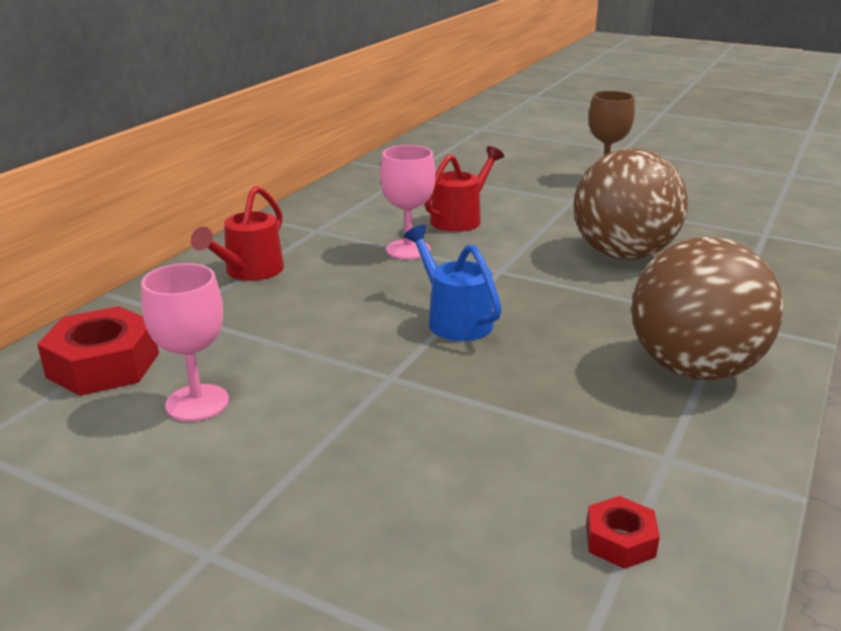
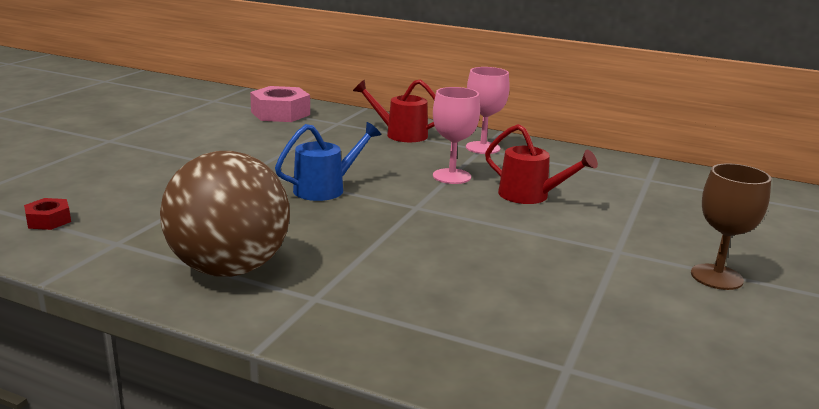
camera: 85 degrees right, 5 degrees down
(103, 365) = (280, 113): red nut -> pink nut
(197, 403) = (235, 132): pink goblet -> pink goblet (483, 148)
(623, 254) = (467, 263): brown ball -> none

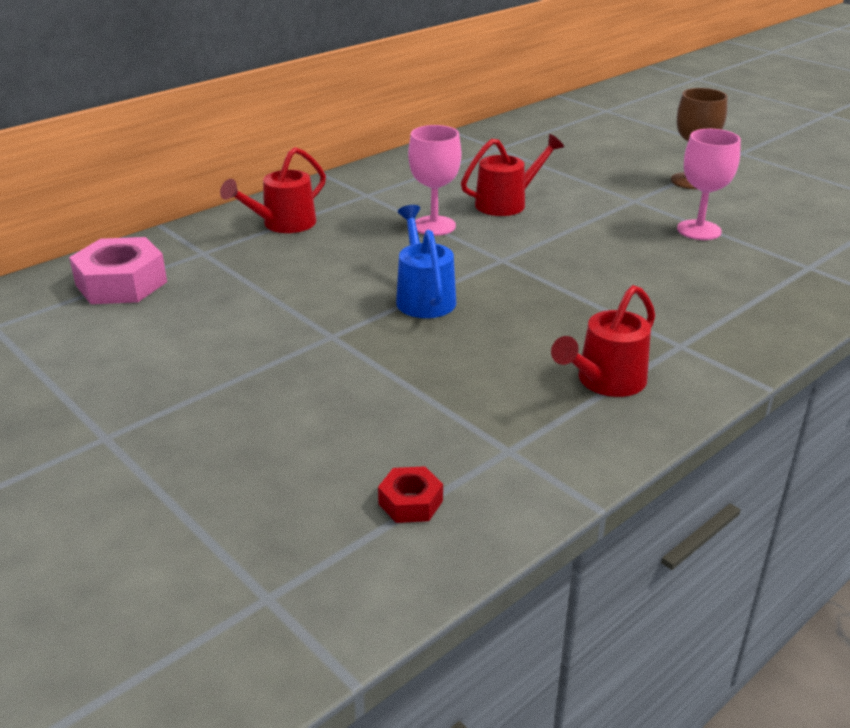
camera: 65 degrees left, 10 degrees up
(229, 268) = (605, 382): brown ball -> red watering can
(483, 148) = (364, 193): pink goblet -> pink goblet (699, 230)

